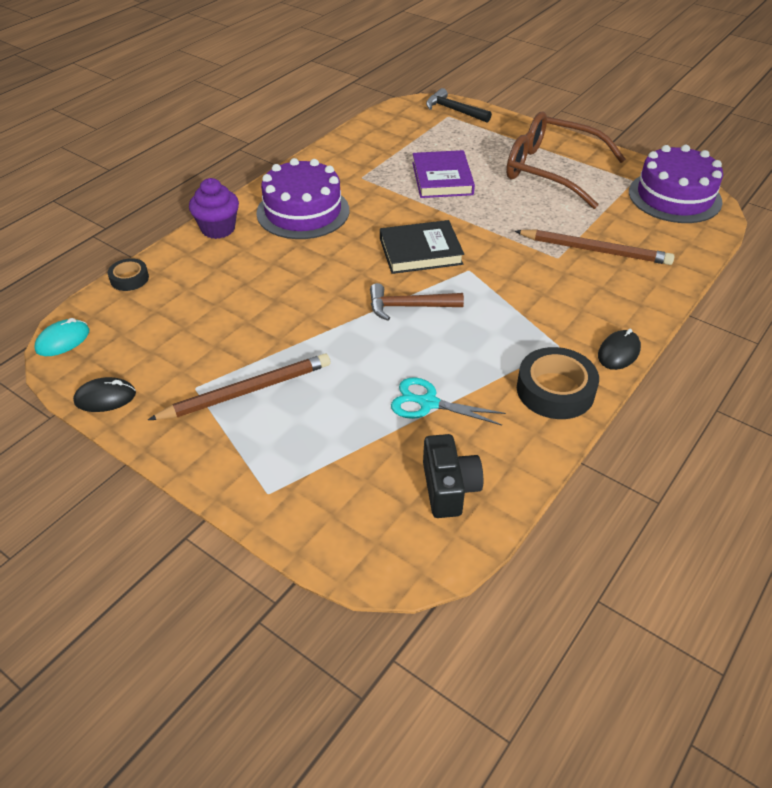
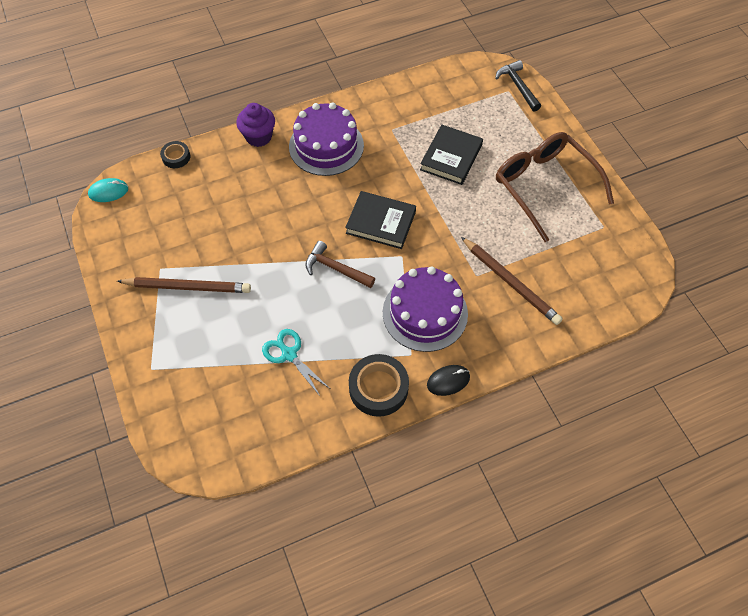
camera: 30 degrees right, 15 degrees up
(105, 398) = (106, 250): black mouse -> none
(442, 179) = (451, 157): purple book -> black book
(449, 488) = (254, 424): black camera -> none
(674, 197) = (623, 259): purple cake -> purple cake (425, 313)

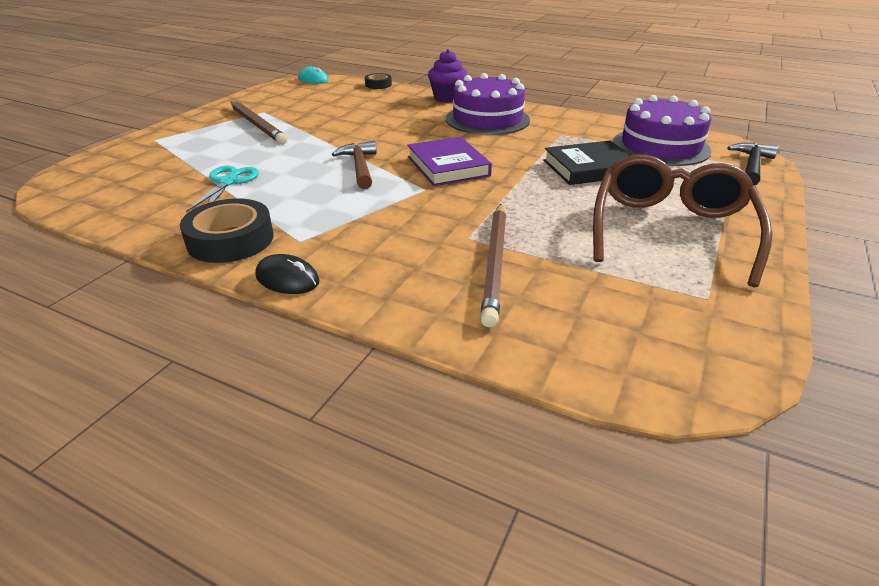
camera: 50 degrees right, 25 degrees down
(381, 222) = (448, 166): black book -> purple book
(425, 313) = (369, 227): purple cake -> purple cake (660, 146)

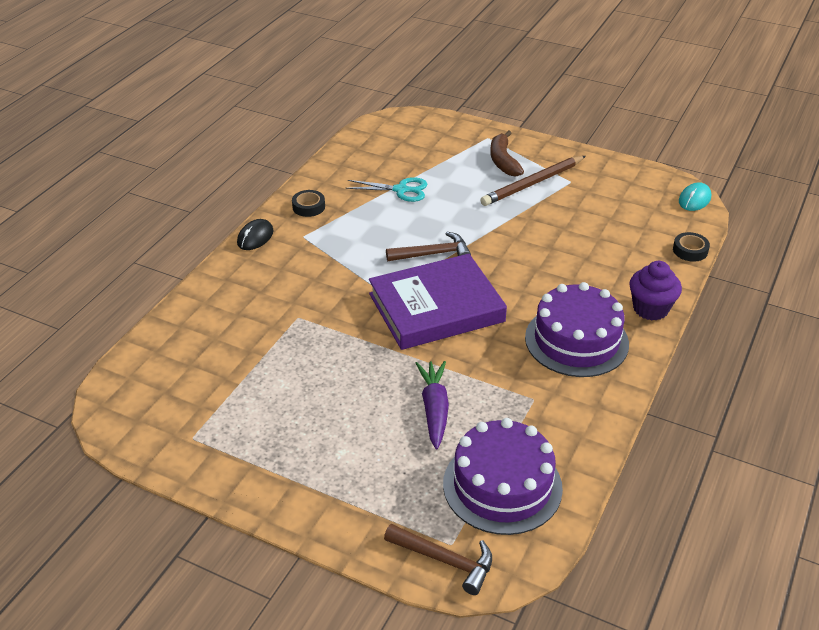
camera: 90 degrees right, 5 degrees up
(207, 134) = (503, 161): none -> brown banana
(230, 240) = (308, 207): black tape -> black tape, size x0.56
(448, 166) = (436, 307): purple book -> purple book, size x1.52
(495, 263) = (259, 329): brown pencil -> none
(589, 168) = (434, 409): black book -> purple carrot
(670, 230) = (296, 442): brown glasses -> none
(751, 166) = (445, 560): black hammer -> brown hammer

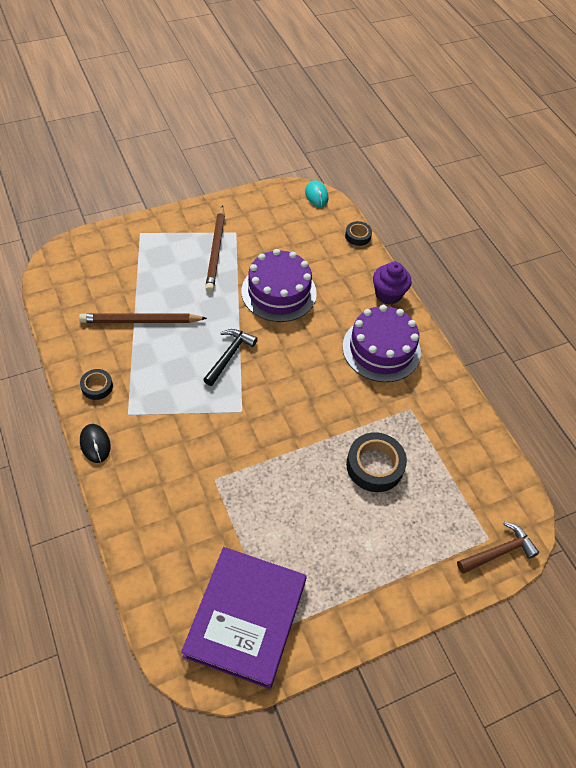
camera: 55 degrees left, 15 degrees up
(401, 190) = (141, 321): turquoise scissors -> brown pencil
(433, 254) = (229, 355): brown hammer -> black hammer
(434, 409) = (374, 465): purple carrot -> black tape
(436, 307) = (283, 394): purple book -> purple book (245, 618)
(502, 485) = (465, 479): purple cake -> purple cake (279, 292)
(503, 161) = (175, 245): brown banana -> none

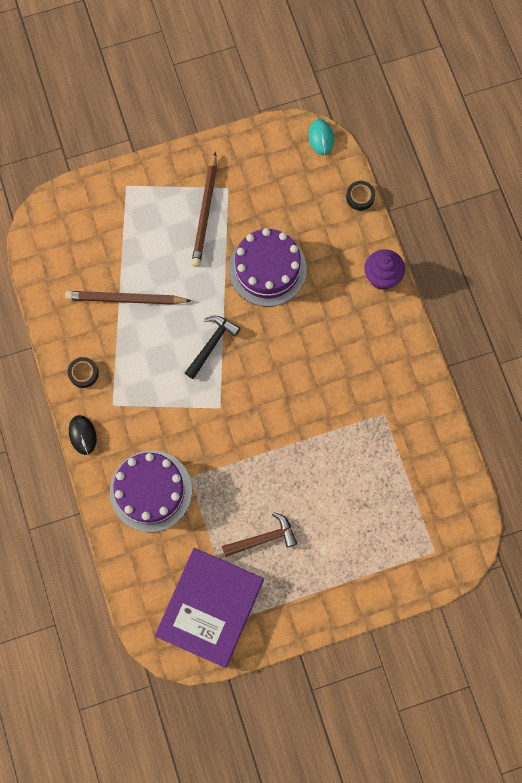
camera: 10 degrees right, 20 degrees up
(374, 465) = (340, 472): black tape -> none
(381, 349) = (365, 344): purple cake -> purple cake (151, 491)
(498, 551) = (441, 564): brown hammer -> brown hammer (263, 538)

